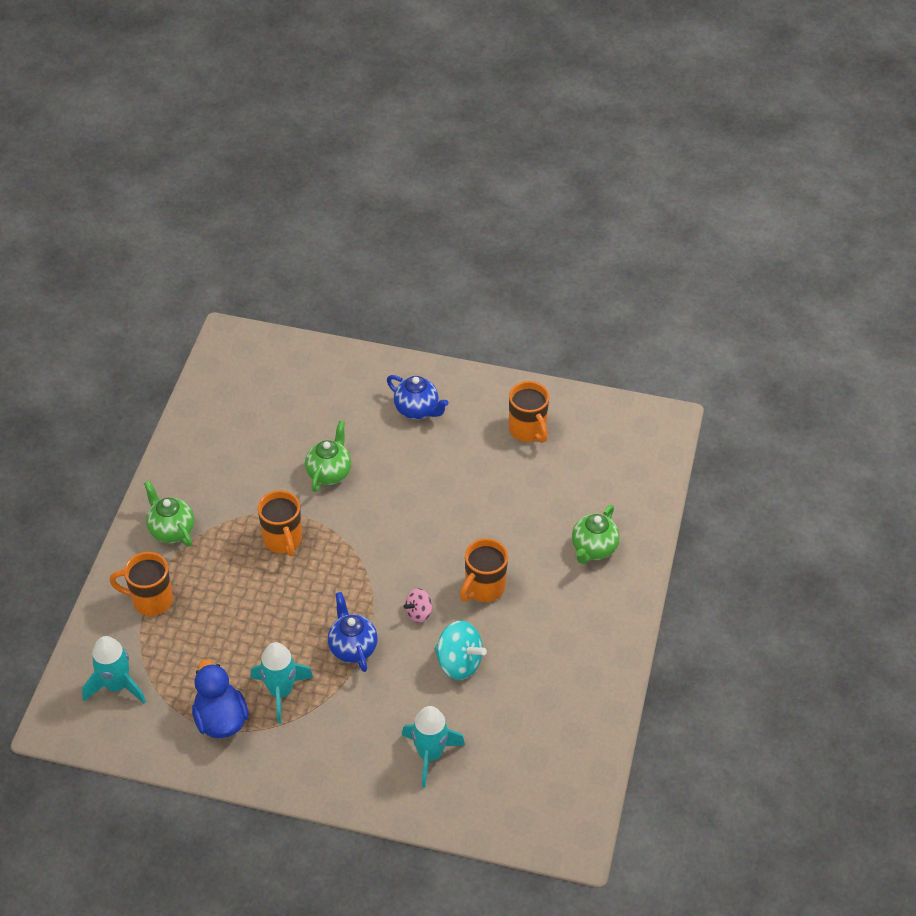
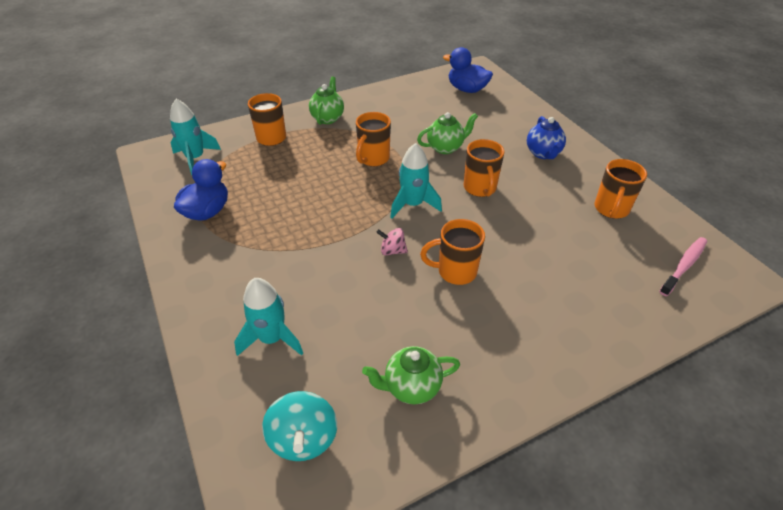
camera: 50 degrees right, 5 degrees down
(256, 379) = (467, 89): none -> blue duck
(281, 692) = (255, 225): turquoise rocket -> turquoise rocket (413, 204)
(352, 648) = (326, 236): blue teapot -> none
(411, 494) = (480, 188): none -> orange mug
(459, 662) = (374, 300): turquoise spinning top -> turquoise spinning top (303, 438)
(593, 549) = (575, 313): green teapot -> green teapot (411, 387)
(621, 444) = (684, 265): none -> pink toothbrush

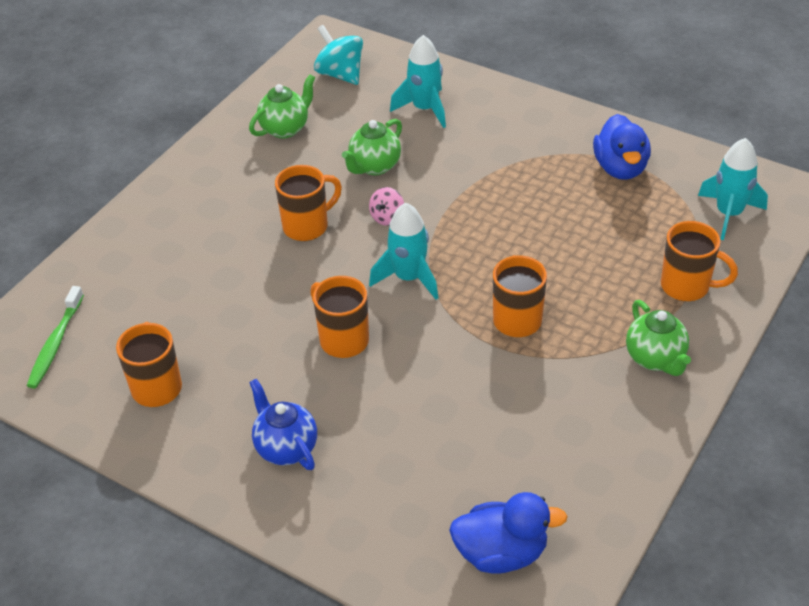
camera: 150 degrees right, 0 degrees up
(392, 250) = (387, 217): pink spinning top -> pink spinning top turned 135 degrees clockwise
(445, 148) = (435, 387): green teapot -> green teapot (374, 167)
(684, 265) = (55, 344): pink toothbrush -> green toothbrush

